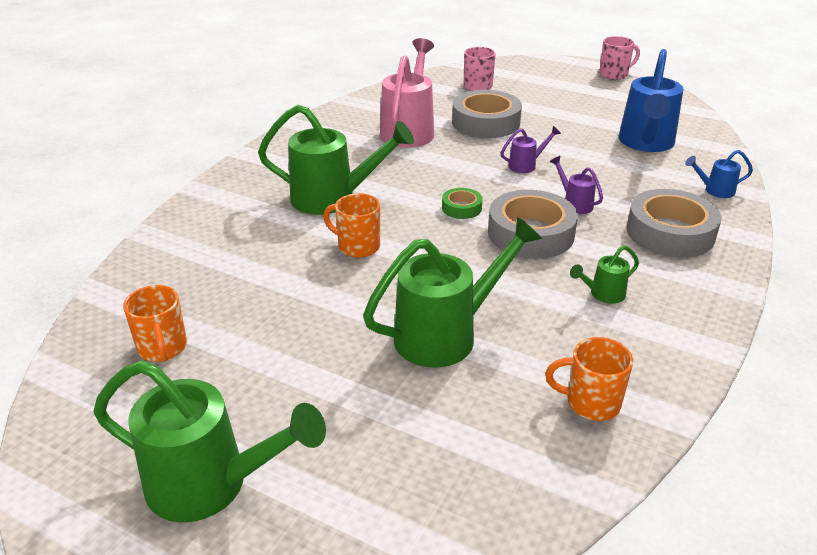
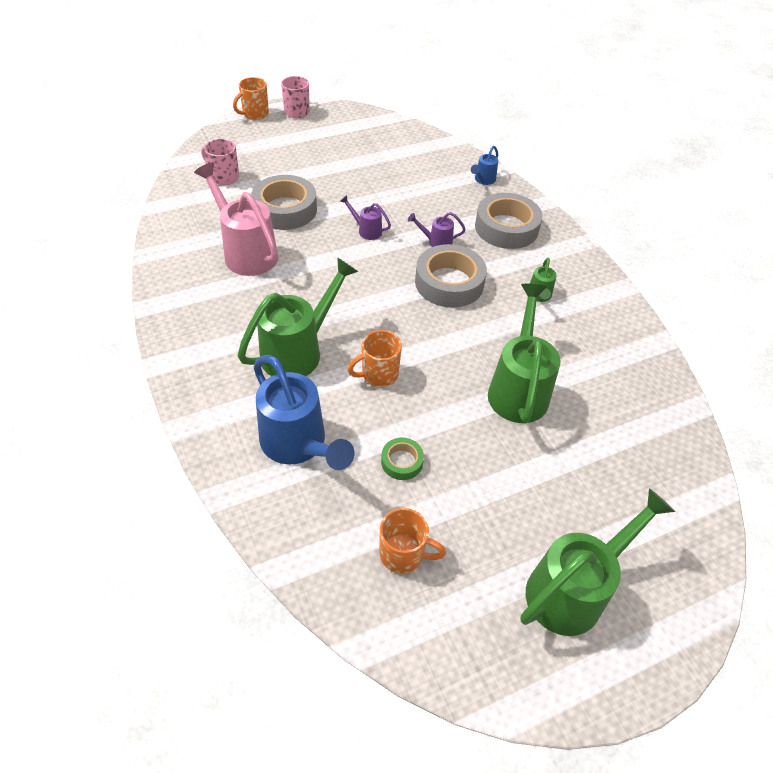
camera: 55 degrees left, 15 degrees up
(461, 208) = (385, 294): green tape -> green tape (402, 461)
(526, 165) = (367, 230): purple watering can -> purple watering can turned 75 degrees counterclockwise
(590, 403) = (626, 366): orange mug -> orange mug (255, 114)
(646, 143) = (401, 165): blue watering can -> blue watering can (298, 444)

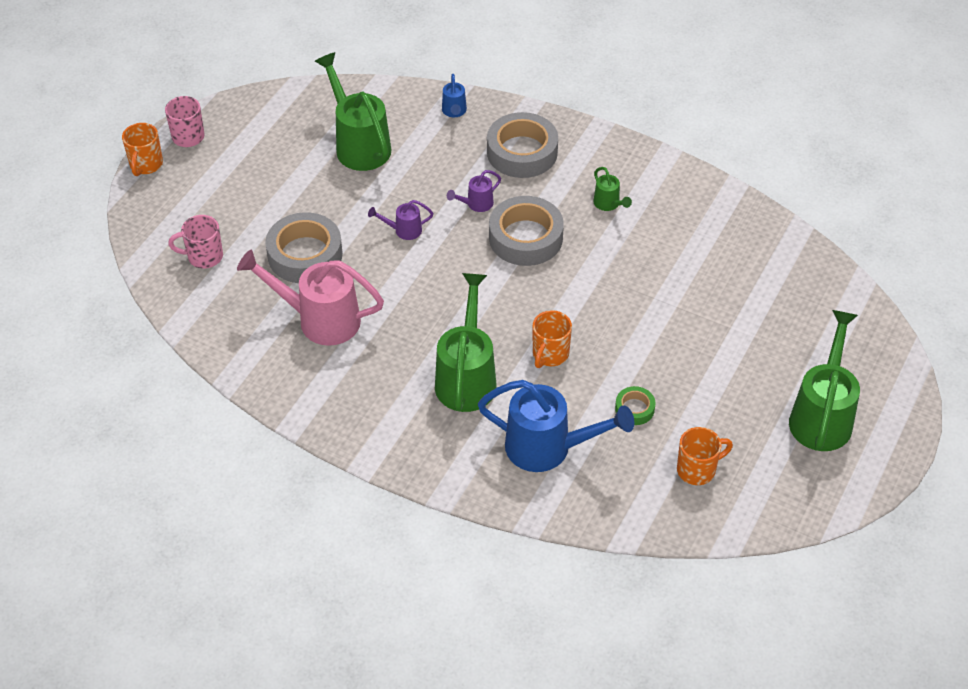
camera: 35 degrees left, 0 degrees up
(518, 389) = (664, 297): green watering can -> green watering can (359, 145)

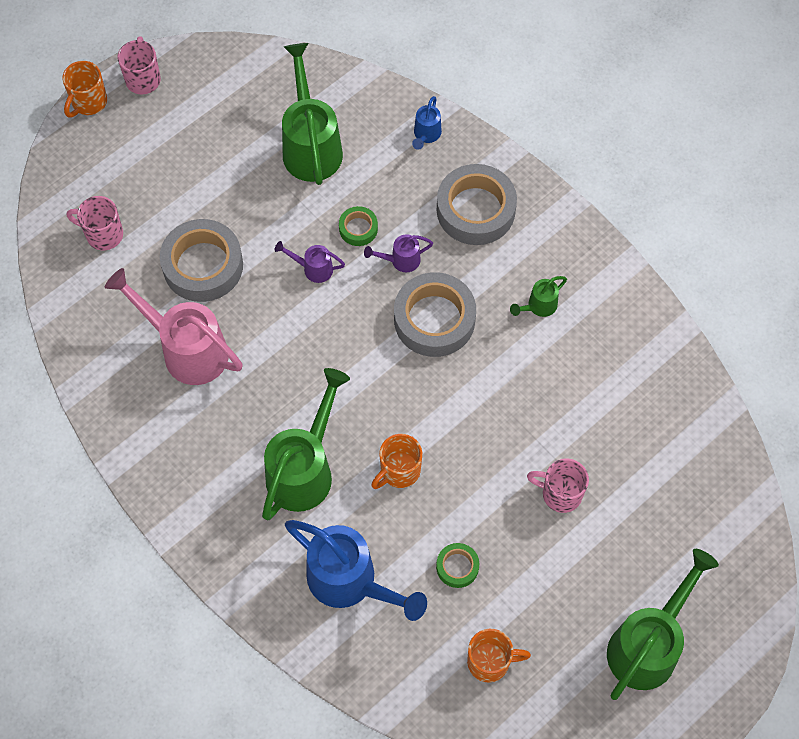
camera: 20 degrees right, 15 degrees up
(429, 192) = (358, 229): none -> green tape
(608, 204) = (539, 306): green watering can -> green watering can turned 60 degrees clockwise
(694, 330) = (560, 494): none -> pink mug

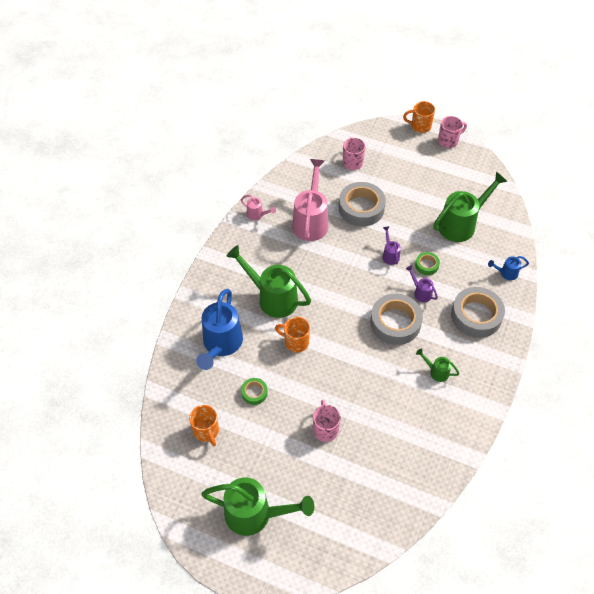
camera: 65 degrees right, 10 degrees down
(128, 425) = (257, 215): none -> pink watering can
(304, 470) = (273, 298): green watering can -> green watering can turned 150 degrees counterclockwise

